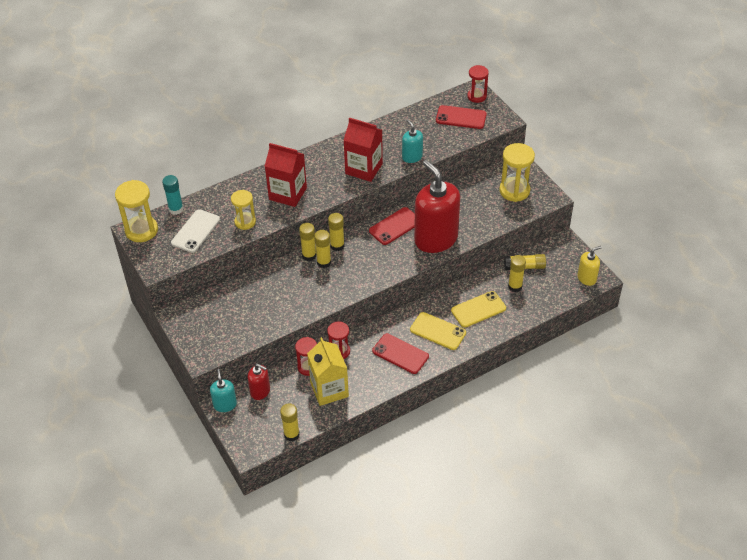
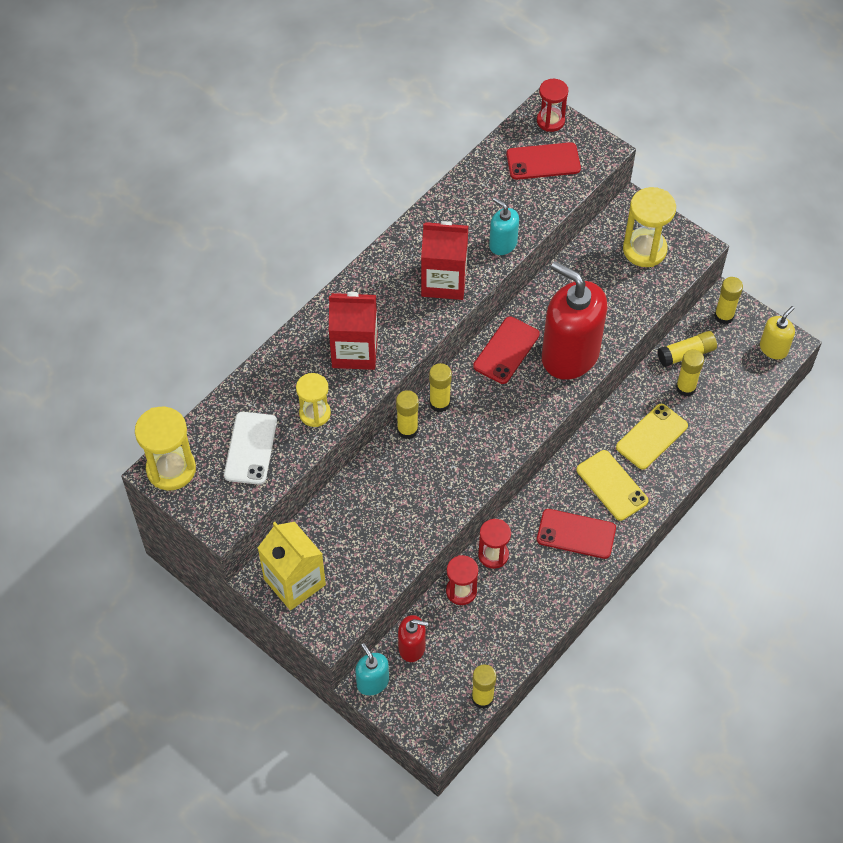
camera: 20 degrees left, 10 degrees up
(176, 209) = (205, 420): turquoise glue stick -> none
(324, 262) = (433, 435): yellow glue stick -> yellow glue stick (724, 316)
(329, 389) = (504, 616): yellow carton -> yellow carton (294, 582)
(438, 331) = (612, 485): yellow phone -> yellow phone turned 45 degrees clockwise

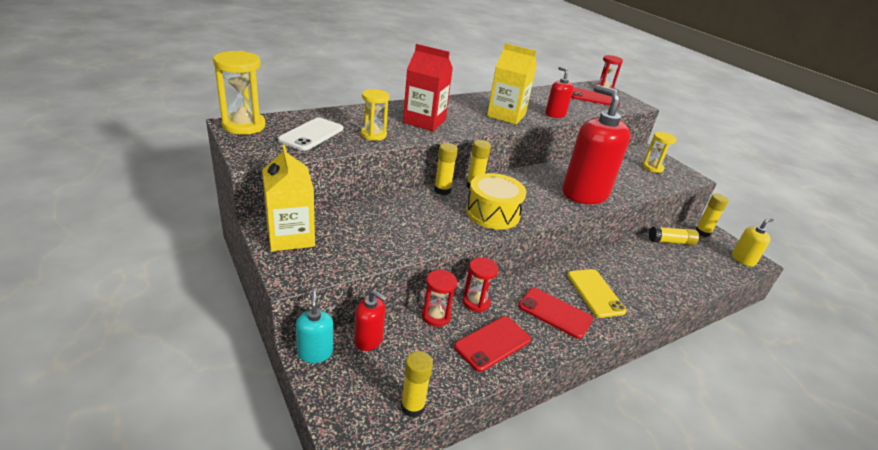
camera: 15 degrees right, 25 degrees down
(444, 281) = (506, 115): red carton -> yellow carton
(477, 445) = (492, 213): none -> yellow drum
(503, 244) = (555, 114): turquoise soap dispenser -> red soap dispenser
(506, 350) = (536, 178): red phone -> red phone (492, 343)
(644, 250) = (652, 167): yellow hourglass -> yellow hourglass, size x0.65
(652, 437) = (636, 276): yellow phone -> none
(685, 388) = (668, 258): yellow glue stick -> none

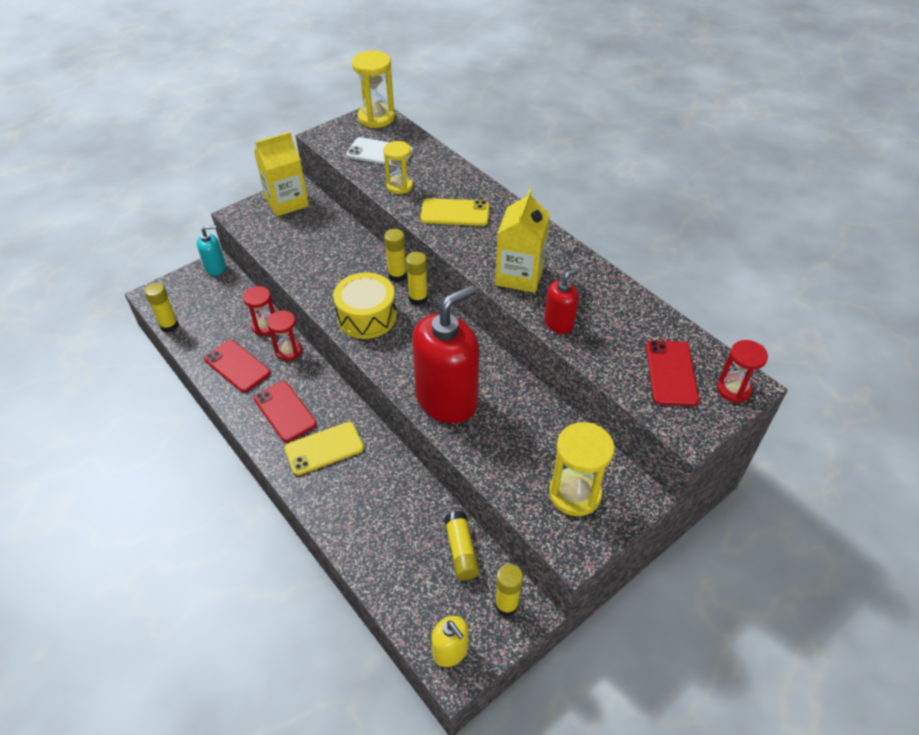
camera: 85 degrees right, 15 degrees up
(368, 340) = (232, 291): red soap dispenser -> none
(424, 121) = (455, 213): red carton -> yellow phone
(555, 313) = (285, 411): red phone -> red phone turned 60 degrees counterclockwise
(652, 167) = (575, 494): yellow hourglass -> yellow hourglass, size x1.54

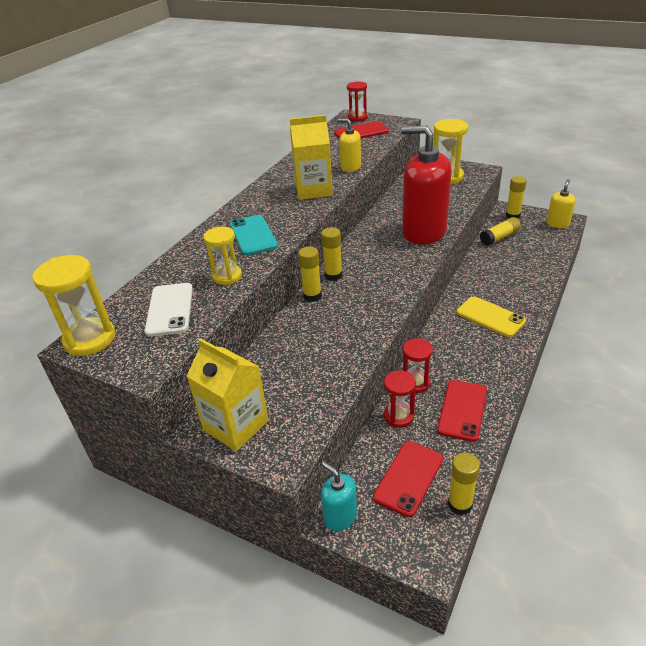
camera: 110 degrees left, 10 degrees down
(285, 411) = (479, 353): red phone -> red phone (408, 478)
(367, 317) = (376, 293): yellow drum -> none
(455, 213) = (253, 235): yellow phone -> turquoise phone
(559, 323) = (350, 167): red soap dispenser -> yellow soap dispenser

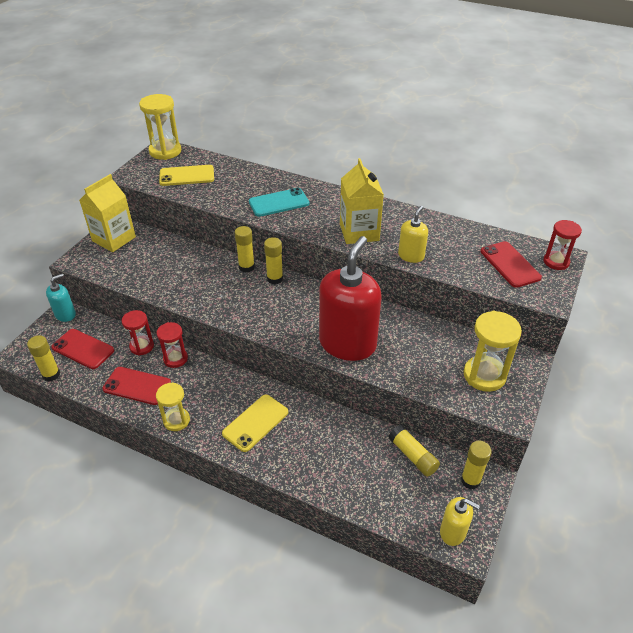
camera: 85 degrees right, 5 degrees up
(170, 309) = (187, 176): white phone -> yellow phone
(227, 276) = (221, 195): yellow hourglass -> yellow hourglass (176, 420)

